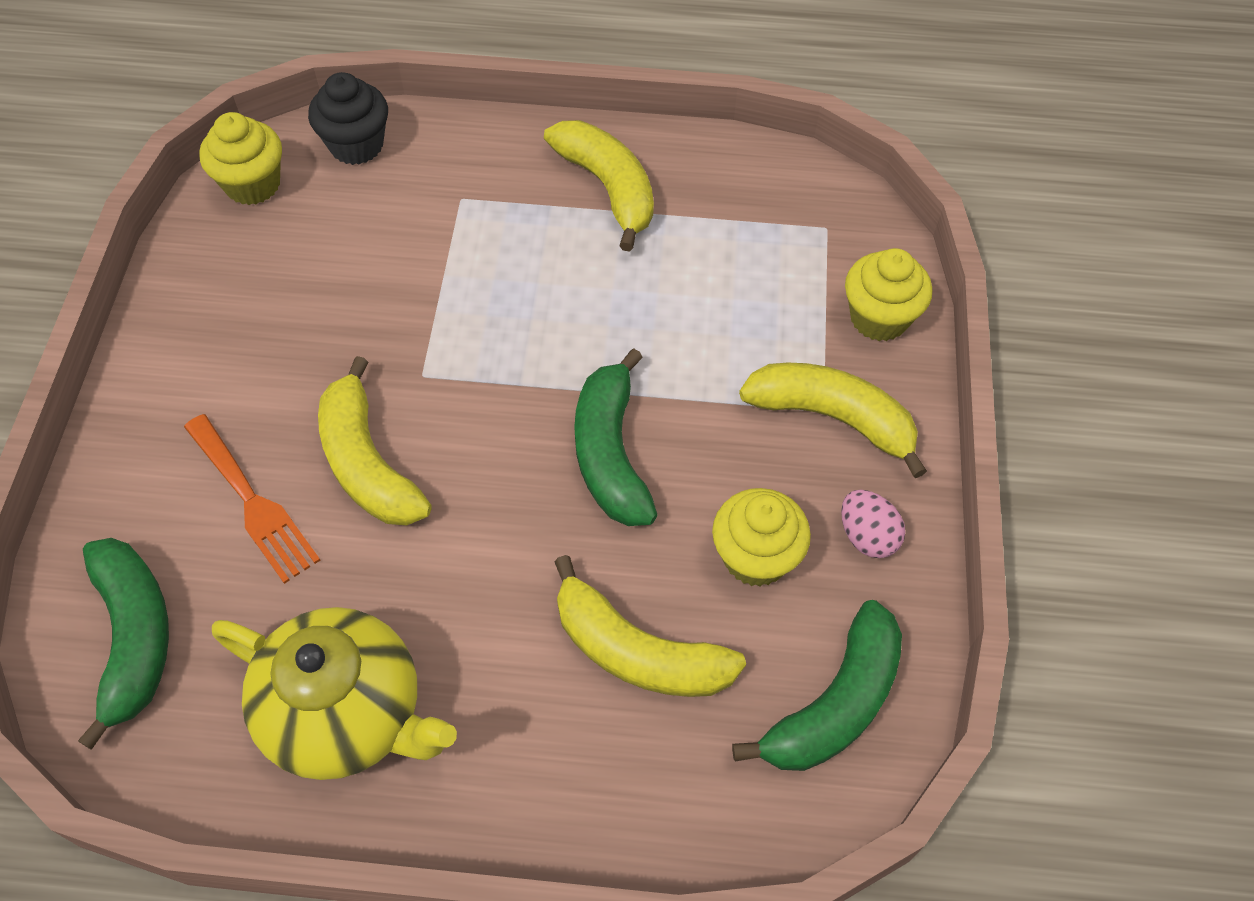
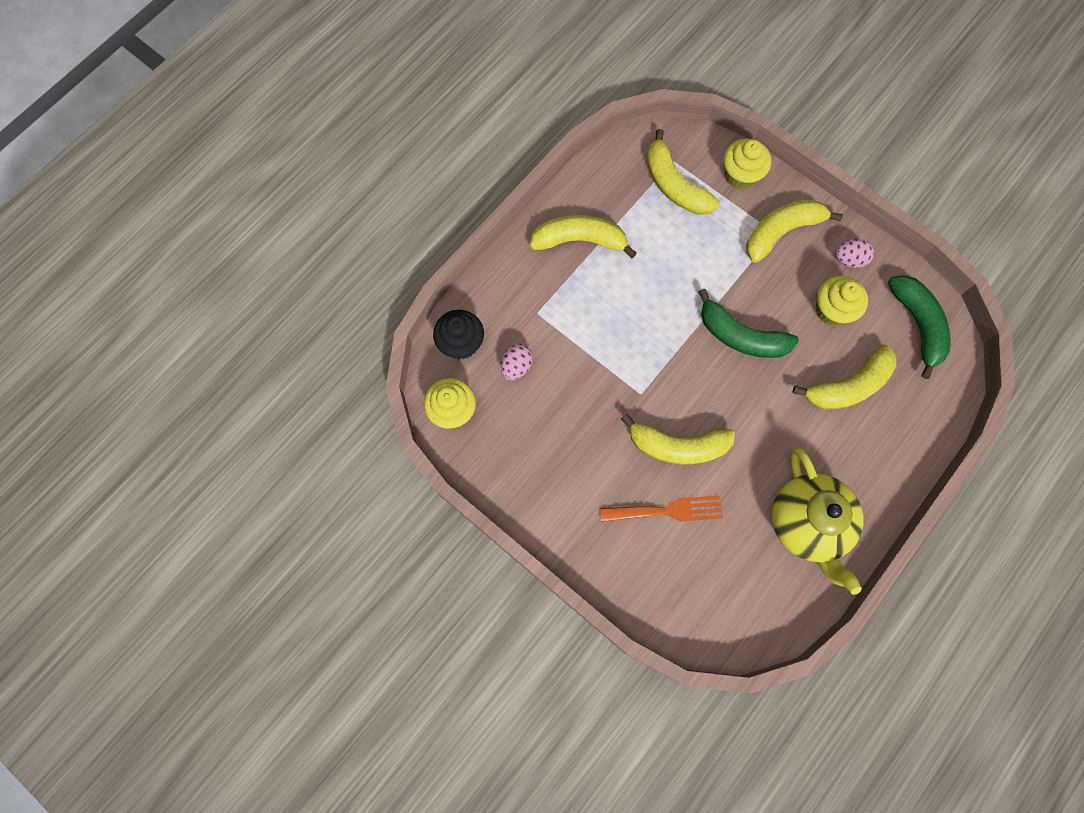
camera: 55 degrees left, 15 degrees up
(134, 637) = (710, 600): green banana -> none
(347, 714) = (807, 524): yellow teapot -> yellow teapot turned 105 degrees clockwise
(364, 216) = (516, 366): none -> pink egg
(788, 248) = (674, 185): none -> yellow banana

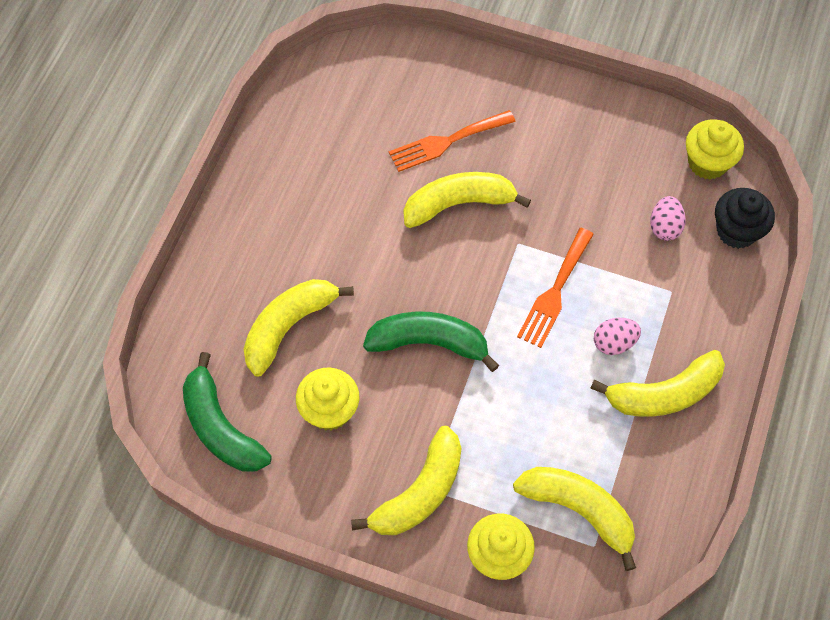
camera: 160 degrees right, 10 degrees down
(628, 343) = (555, 292): none -> orange fork
(807, 524) = (299, 174): yellow teapot -> none
(849, 259) = (324, 484): pink egg -> pink egg (614, 343)

